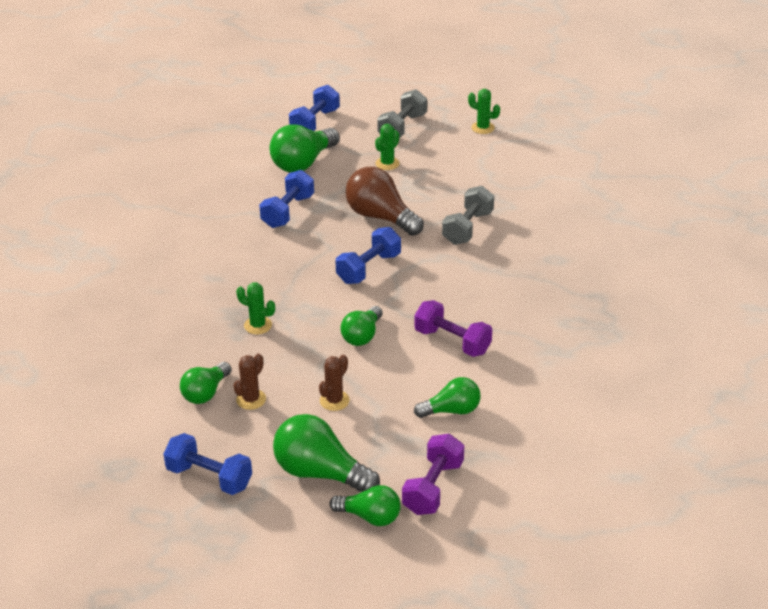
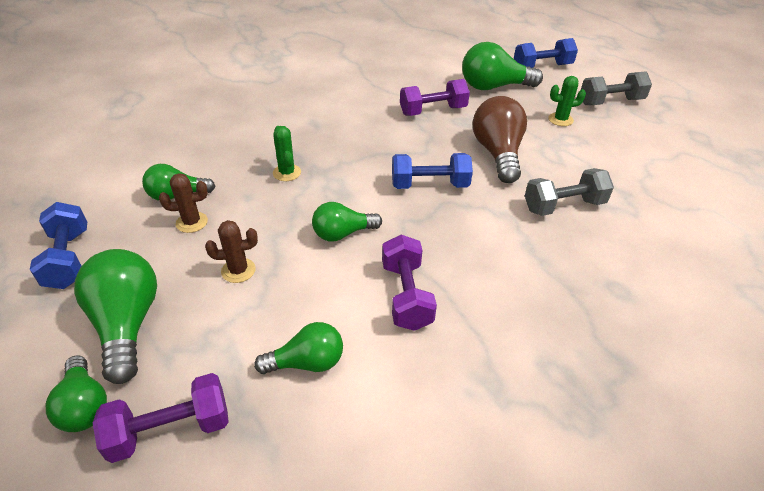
camera: 45 degrees right, 5 degrees up
(288, 211) = (433, 111): blue dumbbell -> purple dumbbell
(451, 410) = (307, 362): green light bulb -> green light bulb turned 45 degrees counterclockwise
(483, 128) = (688, 136): green cactus -> none

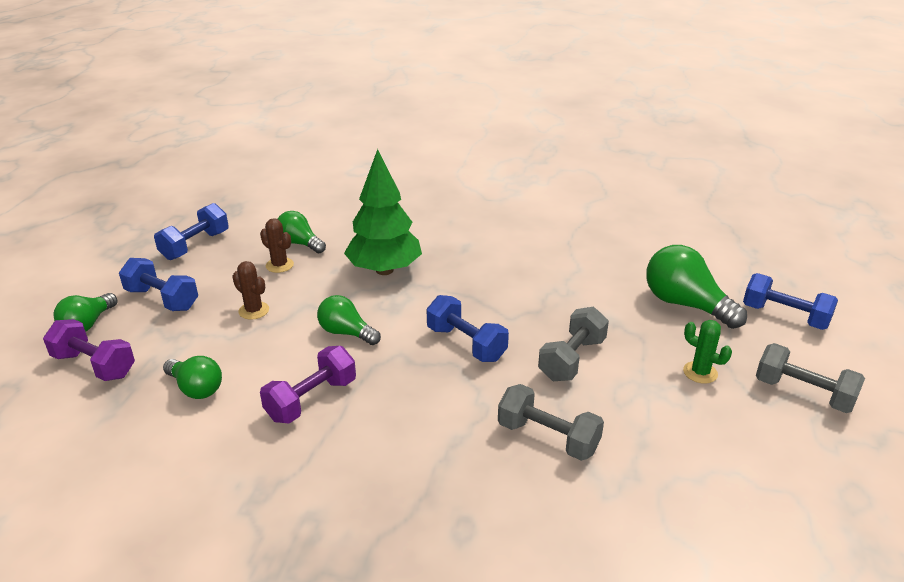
camera: 50 degrees right, 10 degrees down
(127, 324) = (162, 299): green light bulb -> blue dumbbell
(287, 173) = (384, 270): green cactus -> green tree
(433, 111) = (581, 291): purple dumbbell -> none
(497, 153) = (572, 359): brown light bulb -> grey dumbbell

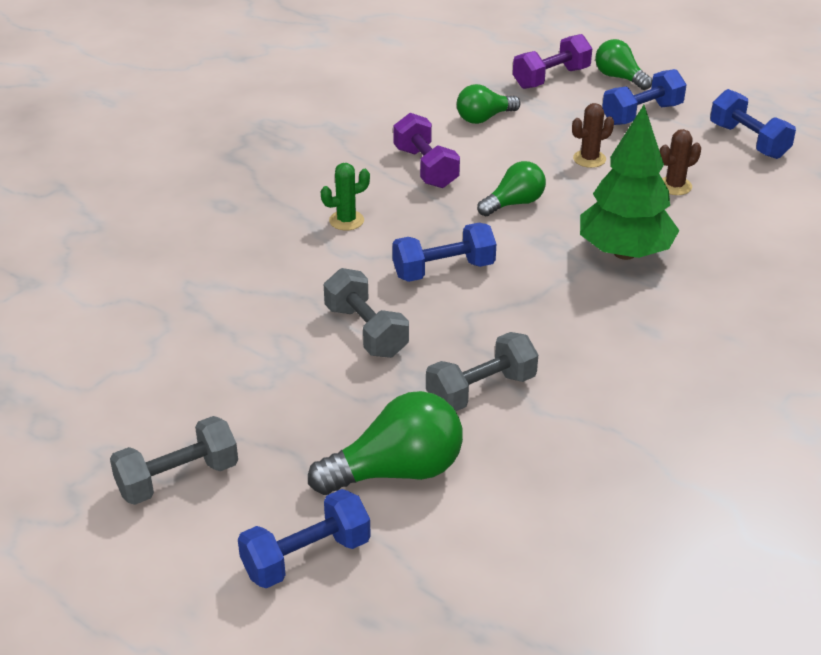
camera: 115 degrees right, 5 degrees up
(300, 243) = (720, 207): green light bulb -> none
(548, 438) = (274, 275): grey dumbbell -> grey dumbbell (481, 390)
(700, 372) = (273, 415): green cactus -> green cactus (346, 220)

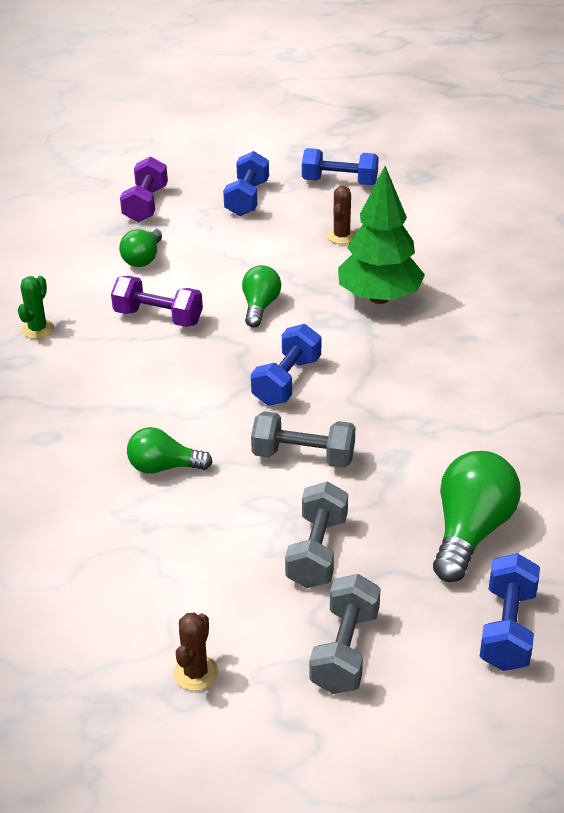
camera: 45 degrees left, 0 degrees up
(346, 220) = (162, 389): green cactus -> green cactus (38, 329)
(481, 390) = (436, 443): grey dumbbell -> grey dumbbell (317, 551)
(589, 159) = (261, 248): brown cactus -> brown cactus (196, 673)
(619, 78) = (193, 180): green light bulb -> green light bulb (164, 467)

